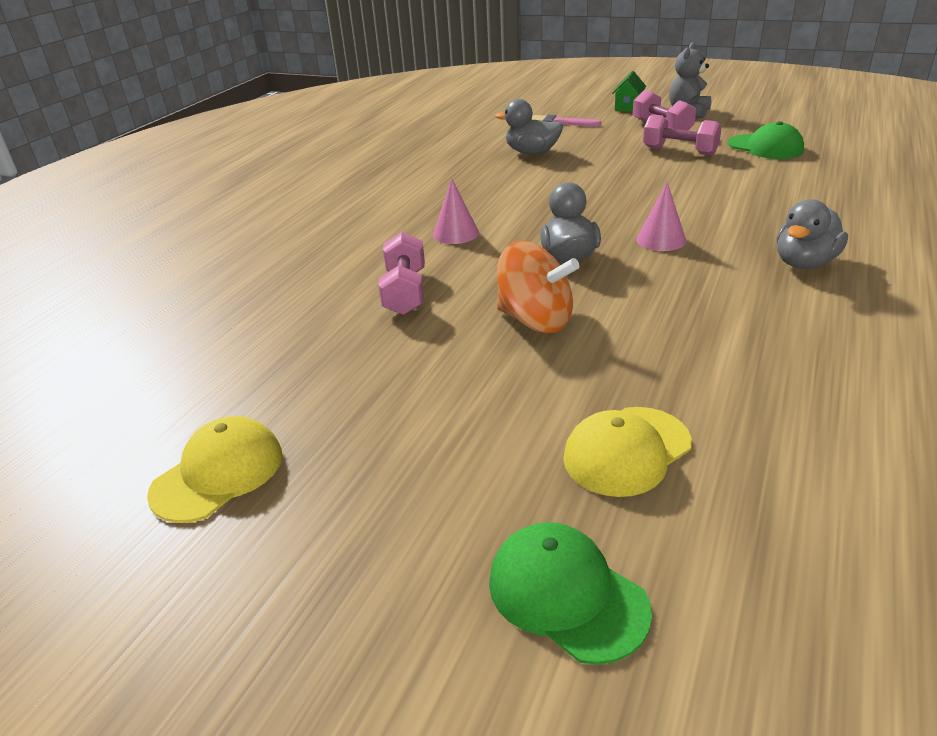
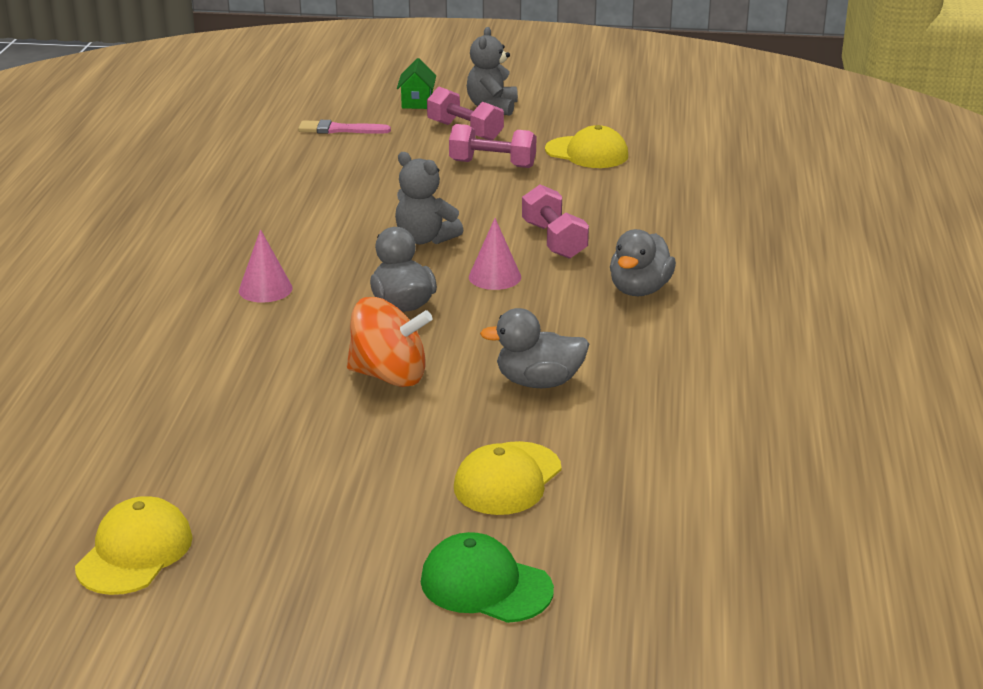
camera: 20 degrees left, 5 degrees down
(405, 292) = (237, 362): pink dumbbell -> pink dumbbell (554, 240)
(532, 152) = (317, 176): grey duck -> grey duck (538, 382)
(605, 204) = (425, 239): none -> grey teddy bear
(765, 147) = (587, 153): green cap -> yellow cap

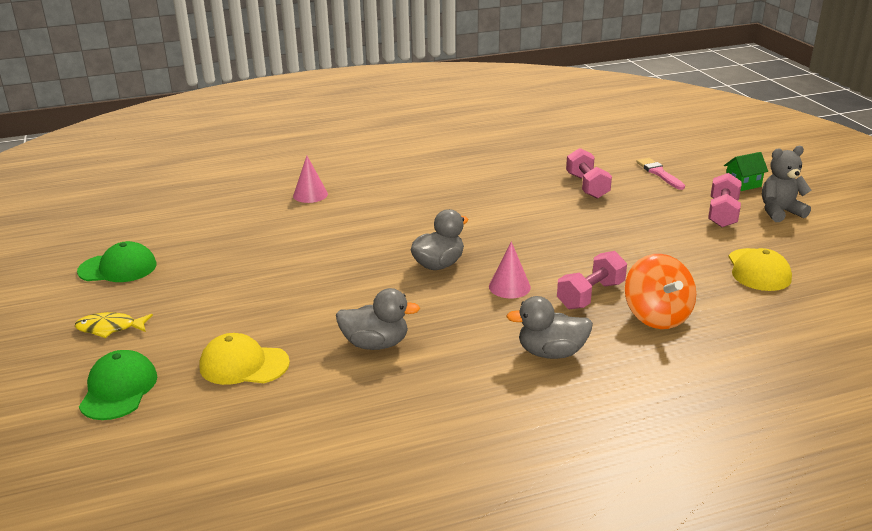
camera: 65 degrees right, 0 degrees up
(135, 552) = (118, 268): yellow cap -> green cap
(265, 289) = (417, 217): pink cone -> pink cone (310, 195)
(317, 578) = (110, 328): none -> yellow fish
(389, 376) = (344, 286): orange spinning top -> orange spinning top (657, 316)
(425, 239) = (537, 246): grey teddy bear -> none
(492, 164) = (683, 238): pink dumbbell -> pink dumbbell (587, 186)
(538, 382) = (375, 344): grey duck -> grey duck turned 120 degrees clockwise

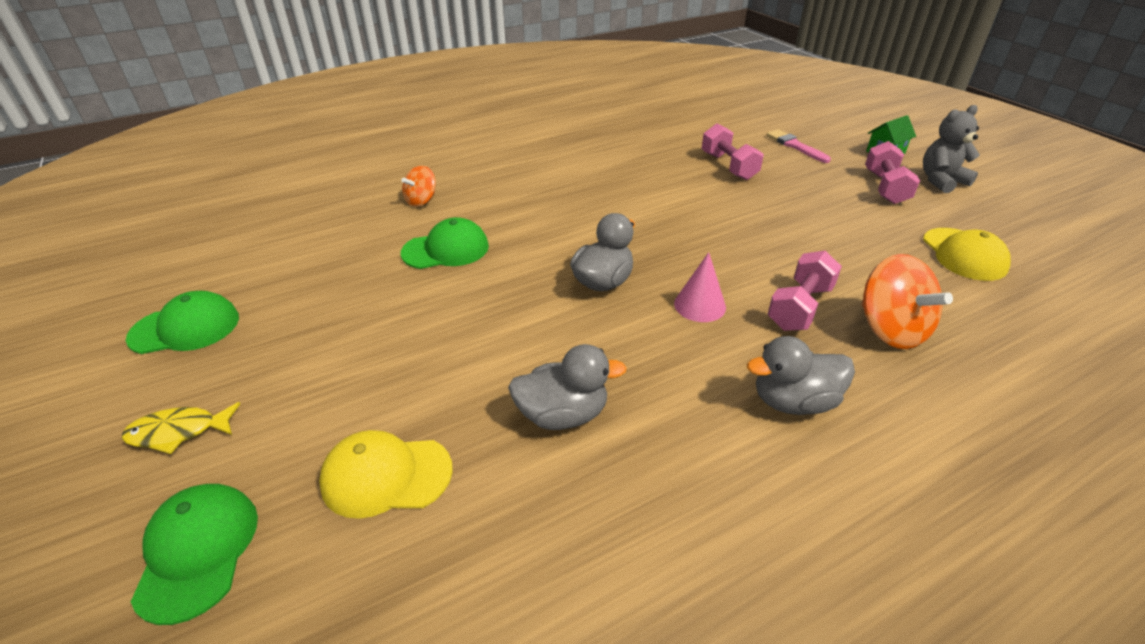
camera: 10 degrees left, 10 degrees up
(310, 195) = (421, 200): pink cone -> orange spinning top
(320, 232) = (446, 249): none -> green cap

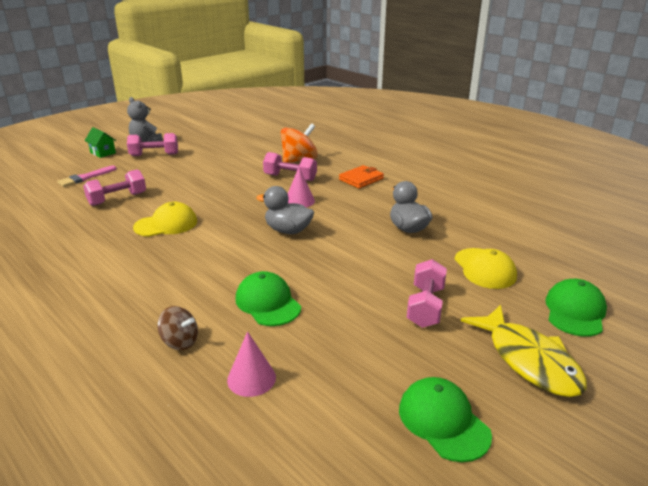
camera: 105 degrees left, 10 degrees down
(178, 432) = (529, 360): yellow fish -> yellow fish, size x1.78
(198, 551) = (575, 311): green cap -> green cap turned 135 degrees clockwise
(343, 231) = (251, 378): none -> pink cone
(349, 369) = (425, 306): none -> pink dumbbell
(421, 200) = (180, 342): orange spinning top -> brown spinning top
(793, 401) = (361, 179): grey duck -> orange wallet
(964, 254) = (228, 143): yellow cap -> yellow cap (166, 224)

